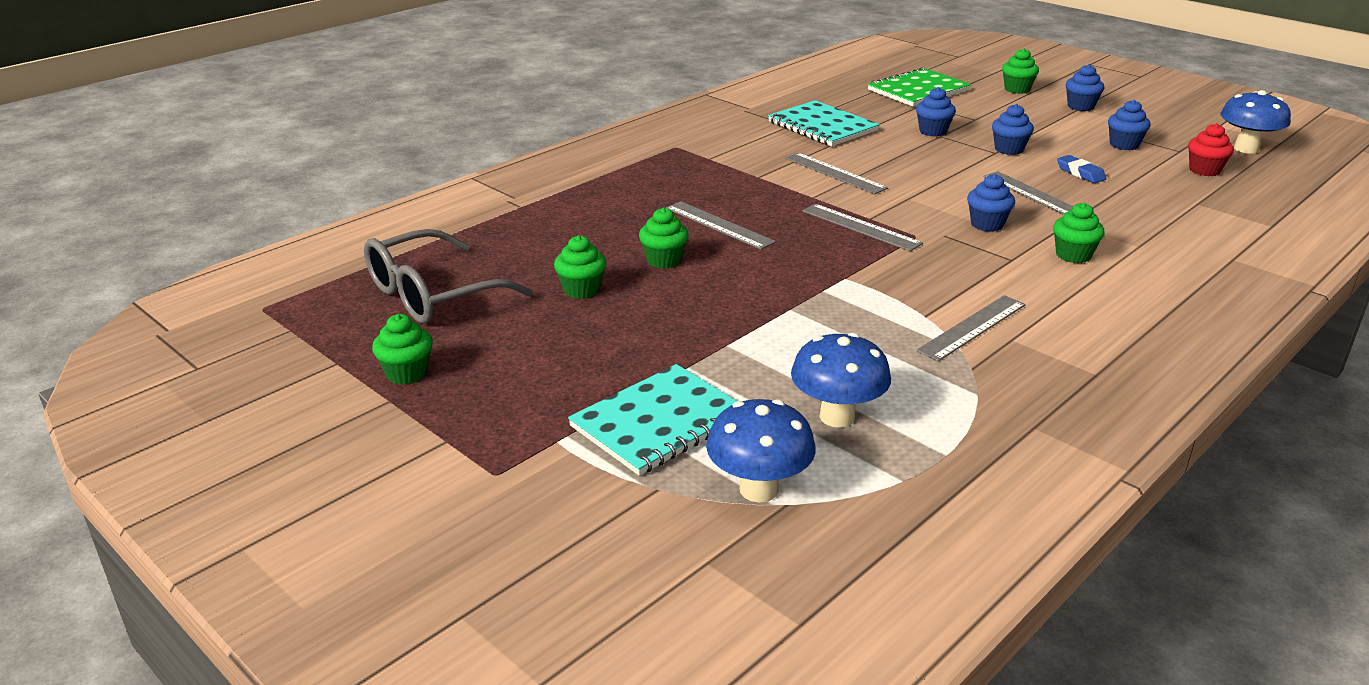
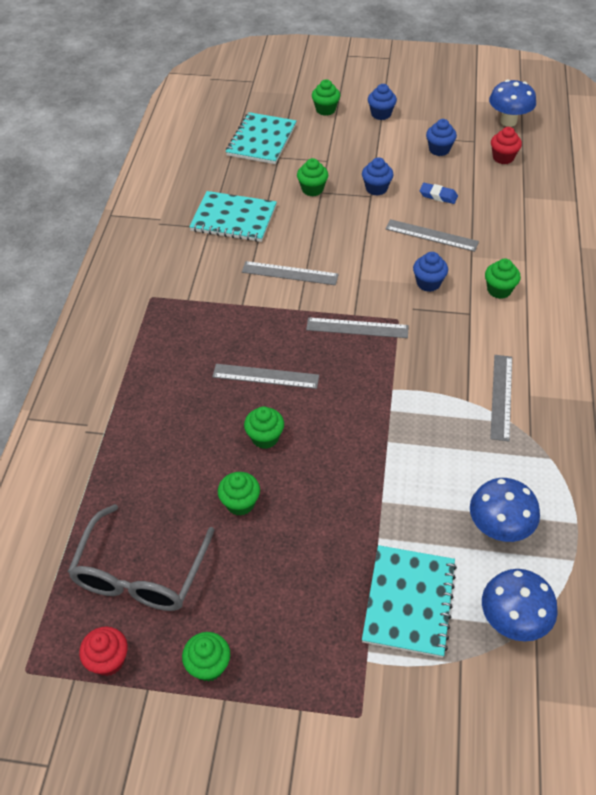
camera: 35 degrees left, 20 degrees up
(332, 331) = (108, 660): none -> red cupcake
(918, 90) = (261, 140): green notebook -> turquoise notebook
(933, 131) = (312, 189): blue cupcake -> green cupcake

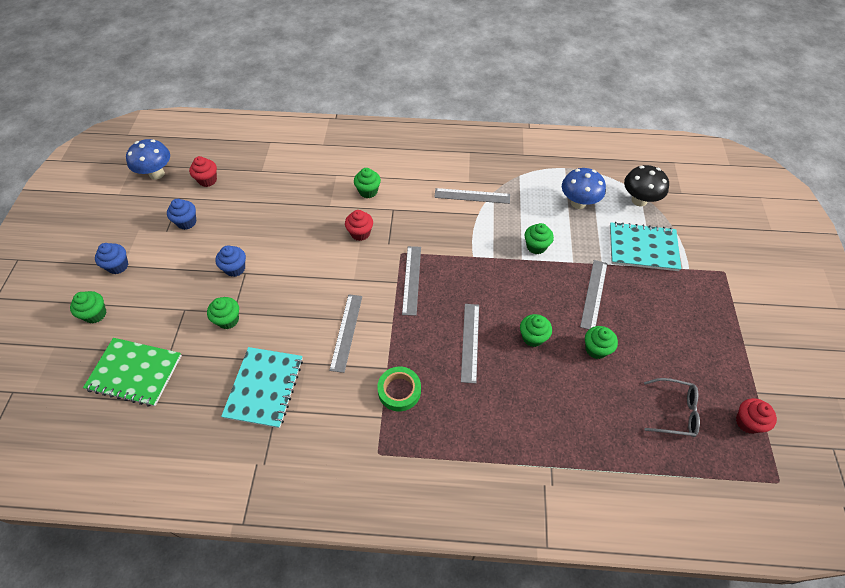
camera: 95 degrees left, 5 degrees up
(140, 573) = (675, 411): grey glasses -> grey glasses, size x0.61
(208, 665) = (726, 356): green cupcake -> green cupcake (536, 246)
(214, 314) = (399, 391): none -> green tape
(261, 140) = (135, 372): turquoise notebook -> green notebook
(428, 283) = (360, 233): blue cupcake -> red cupcake
(431, 235) = (303, 230): grey ruler -> grey ruler (594, 294)
(438, 196) = (252, 224): blue eraser -> none
(512, 621) = (639, 200): blue mushroom -> black mushroom

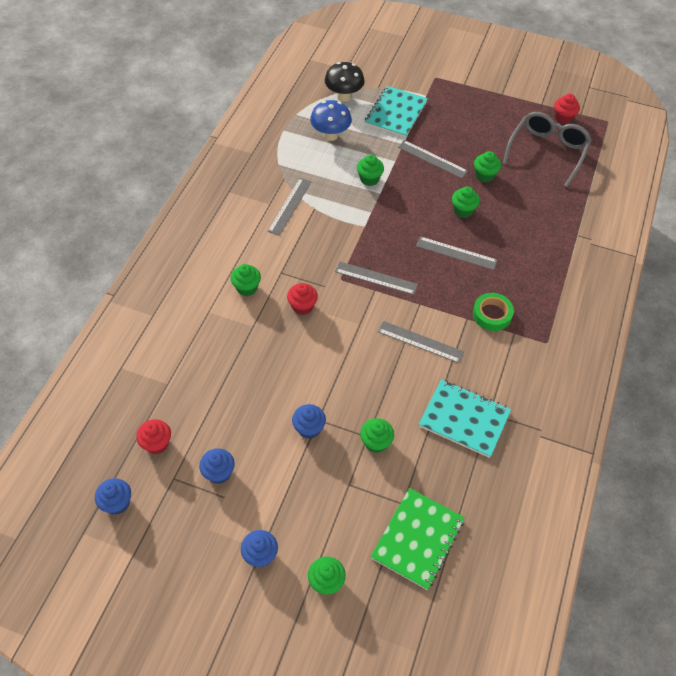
camera: 75 degrees left, 0 degrees up
(157, 174) = (117, 503): blue mushroom -> blue cupcake
(675, 411) = (547, 151): grey glasses -> grey glasses, size x1.65

